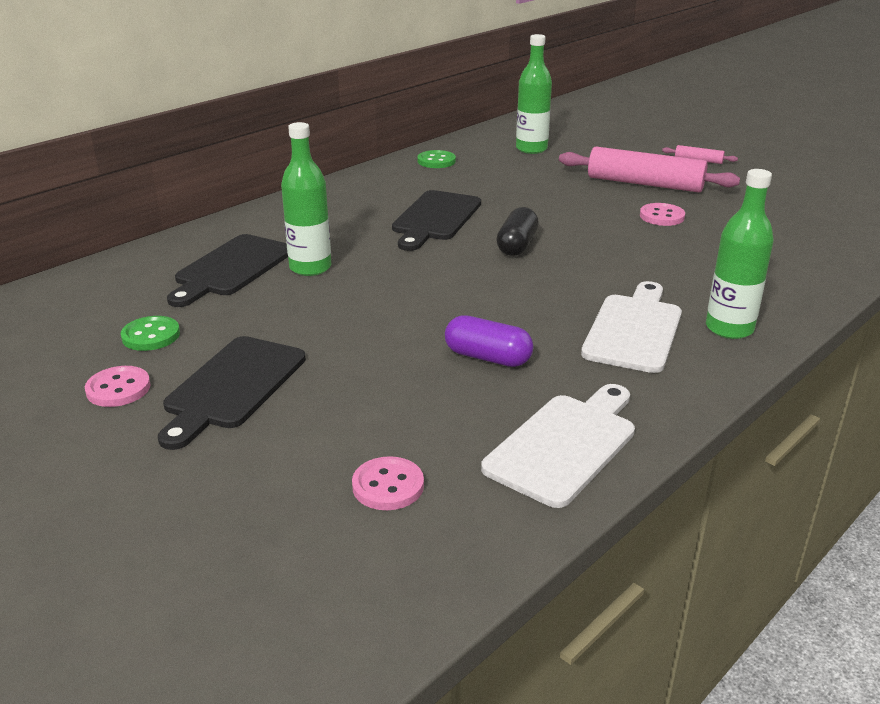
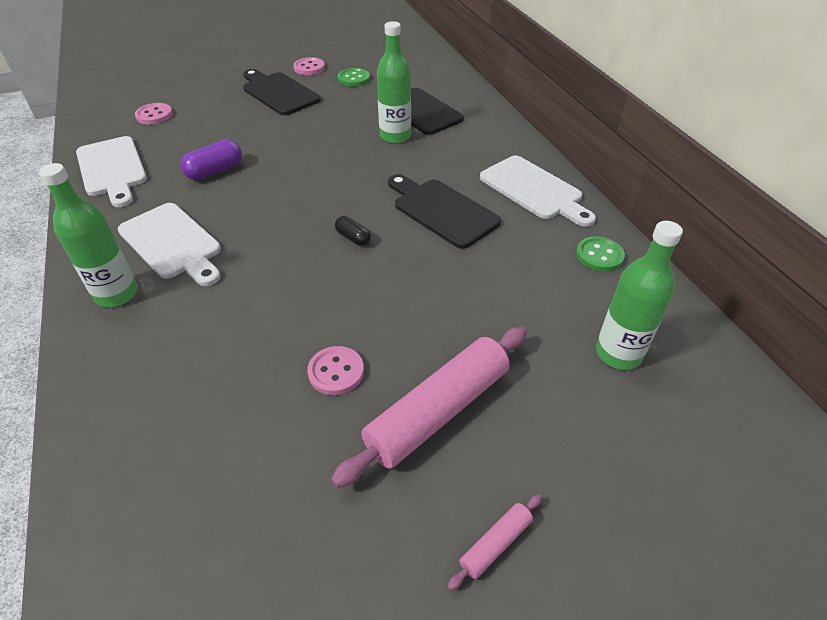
camera: 115 degrees right, 15 degrees up
(364, 190) = (534, 190): none -> white cutting board
(517, 245) = (353, 238): black capsule -> black capsule, size x0.62

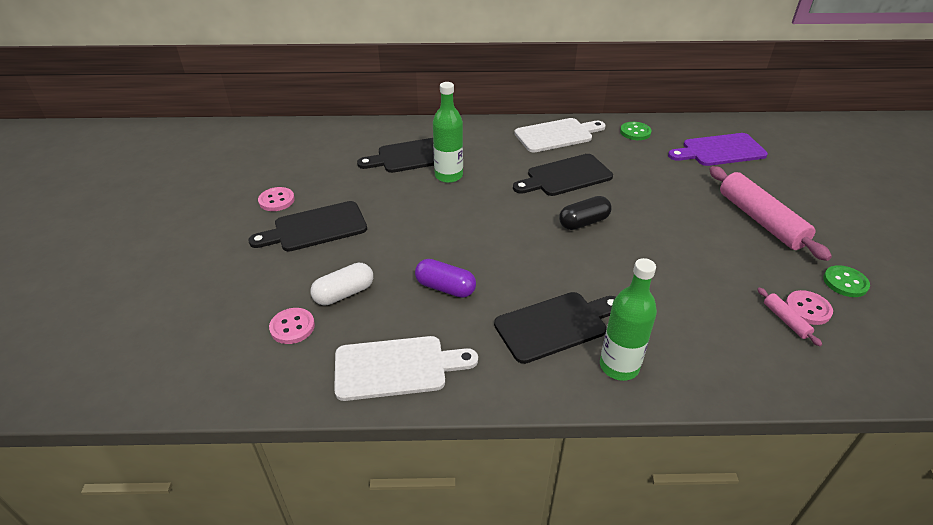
camera: 70 degrees left, 5 degrees down
(172, 243) = (555, 325): white cutting board -> black cutting board
(197, 126) = (344, 293): none -> white capsule
(215, 171) = (445, 288): purple capsule -> purple capsule turned 45 degrees counterclockwise
(336, 372) = (725, 254): pink button -> pink button (807, 309)
(353, 79) = (326, 178): green button -> green button (845, 282)
(353, 238) = (583, 222): black capsule -> black capsule, size x1.61
(495, 544) = (847, 221): pink rolling pin -> pink rolling pin (785, 320)
(618, 353) = (719, 151): green bottle -> purple cutting board

